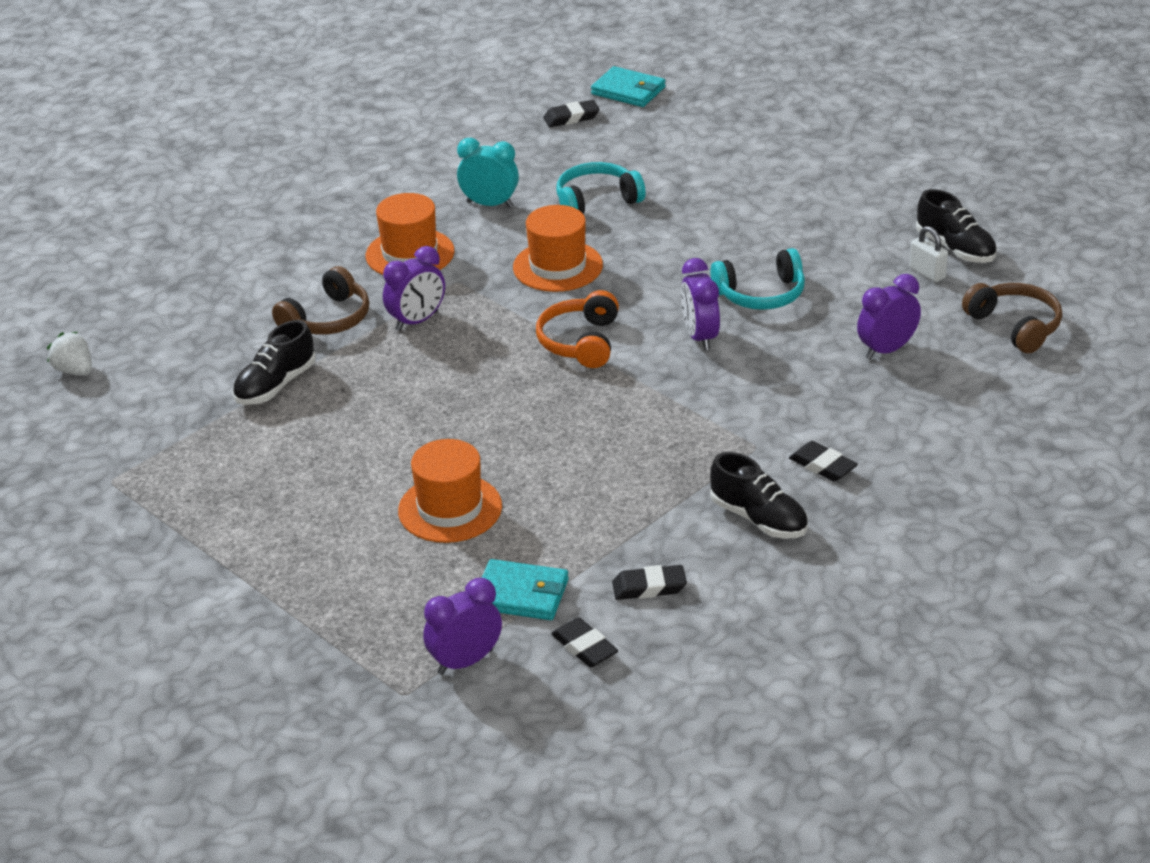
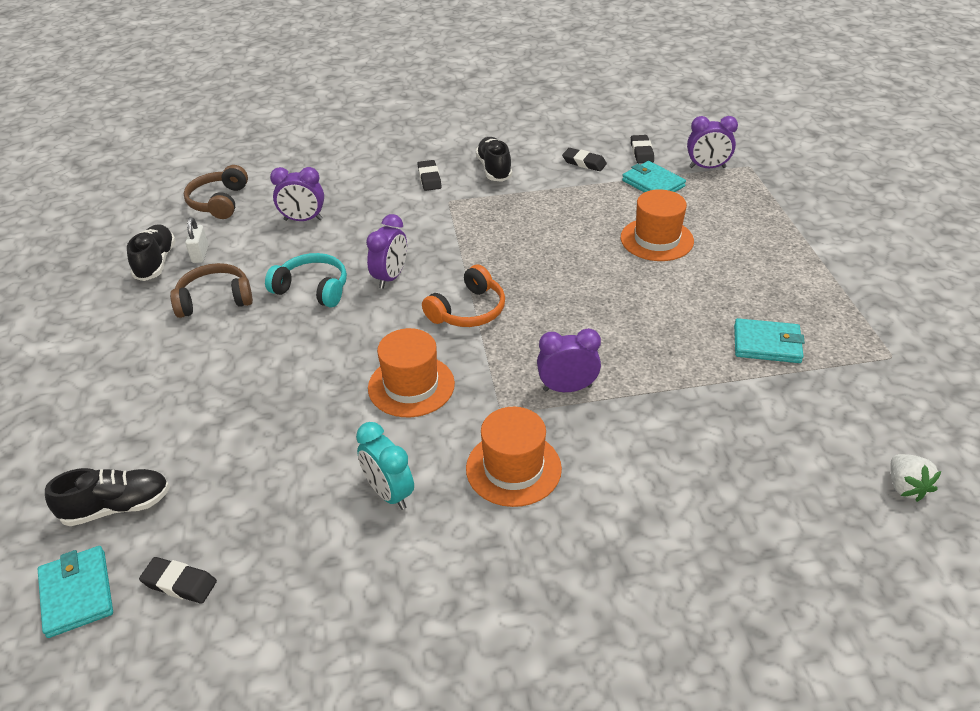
camera: 145 degrees left, 5 degrees up
(248, 439) = (767, 344): none -> turquoise wallet
(275, 385) = (722, 381): black shoe -> black shoe (117, 507)
(327, 319) = (639, 428): brown headphones -> brown headphones (215, 300)
(597, 201) = (301, 442): turquoise headphones -> none

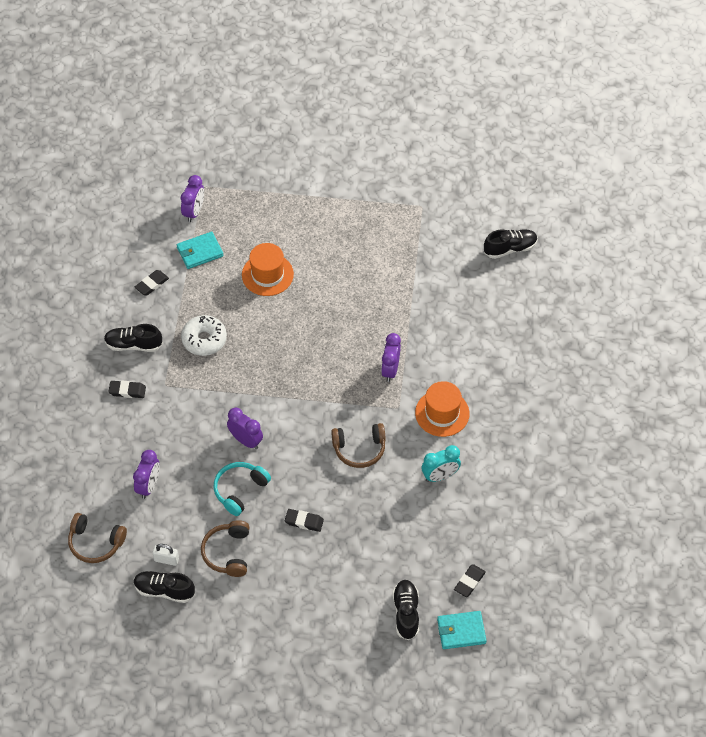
camera: 75 degrees left, 15 degrees up
(411, 386) = (359, 449): orange hat -> brown headphones
(468, 310) = (300, 403): orange headphones -> none
(528, 214) = (204, 339): none -> white donut
(641, 152) = (154, 243): black eraser -> black eraser (304, 521)
(767, 344) = (390, 259): turquoise wallet -> none
(905, 487) = (510, 248): white strawberry -> black shoe

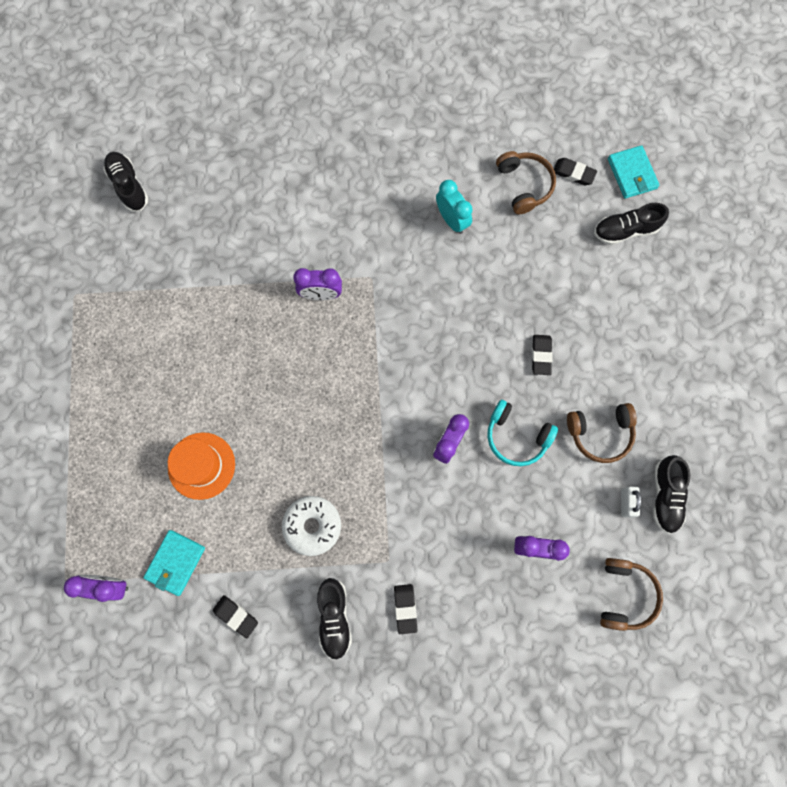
camera: 100 degrees left, 20 degrees up
(200, 252) = (175, 562): turquoise wallet -> turquoise wallet turned 60 degrees clockwise
(359, 449) = (434, 311): brown headphones -> brown headphones (524, 185)
(442, 413) = (370, 229): orange hat -> none

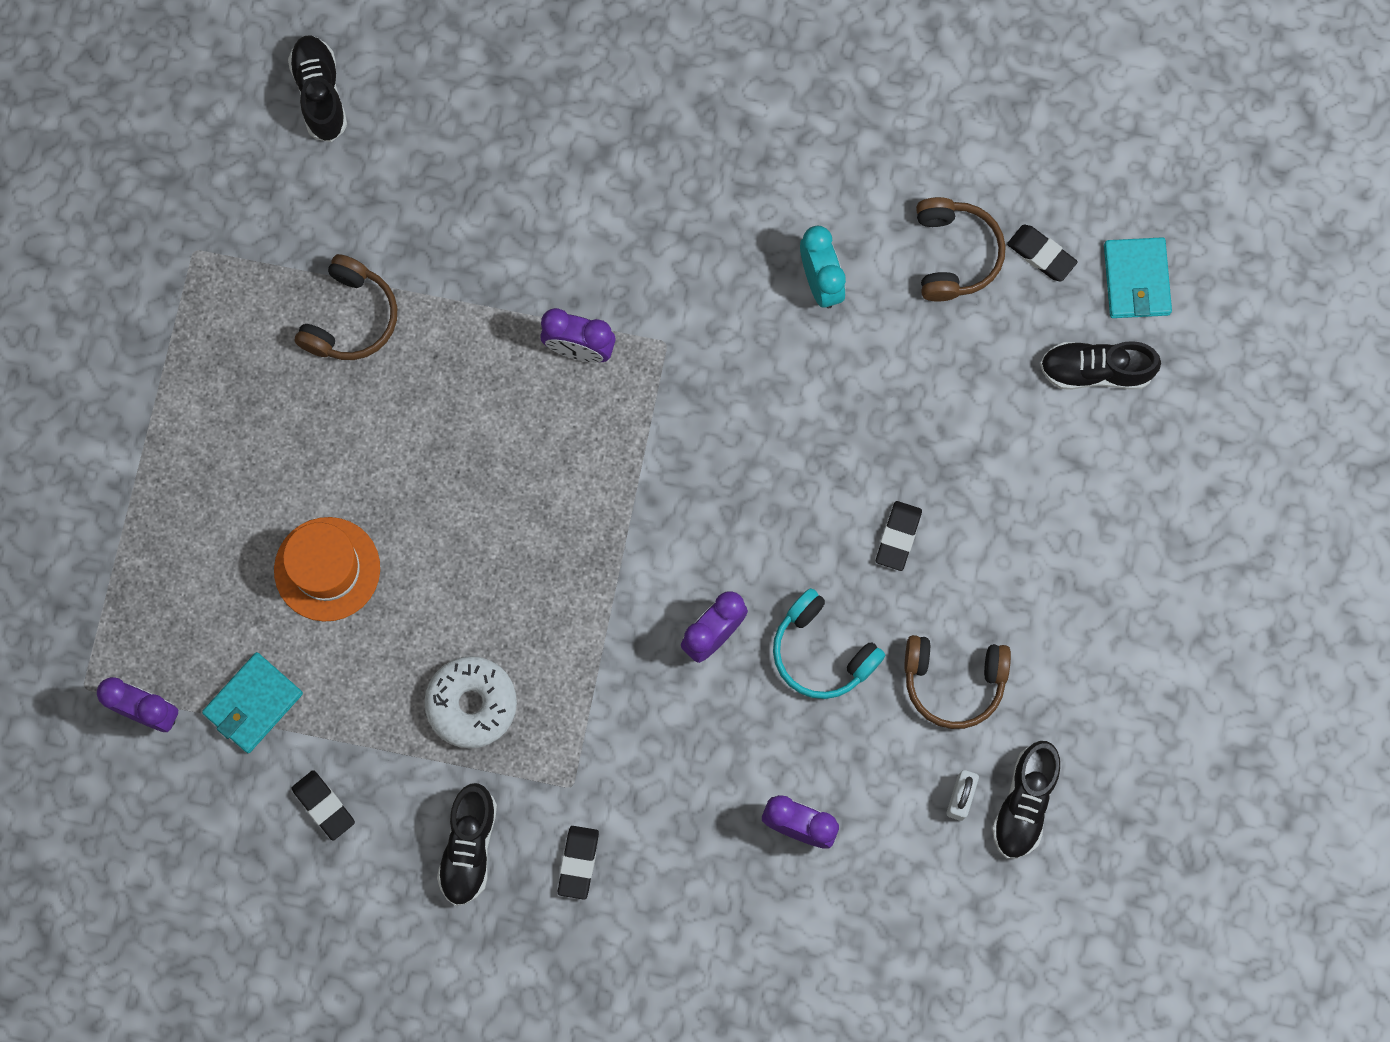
camera: 15 degrees right, 0 degrees up
(624, 594) = (915, 932): brown headphones -> brown headphones (350, 318)

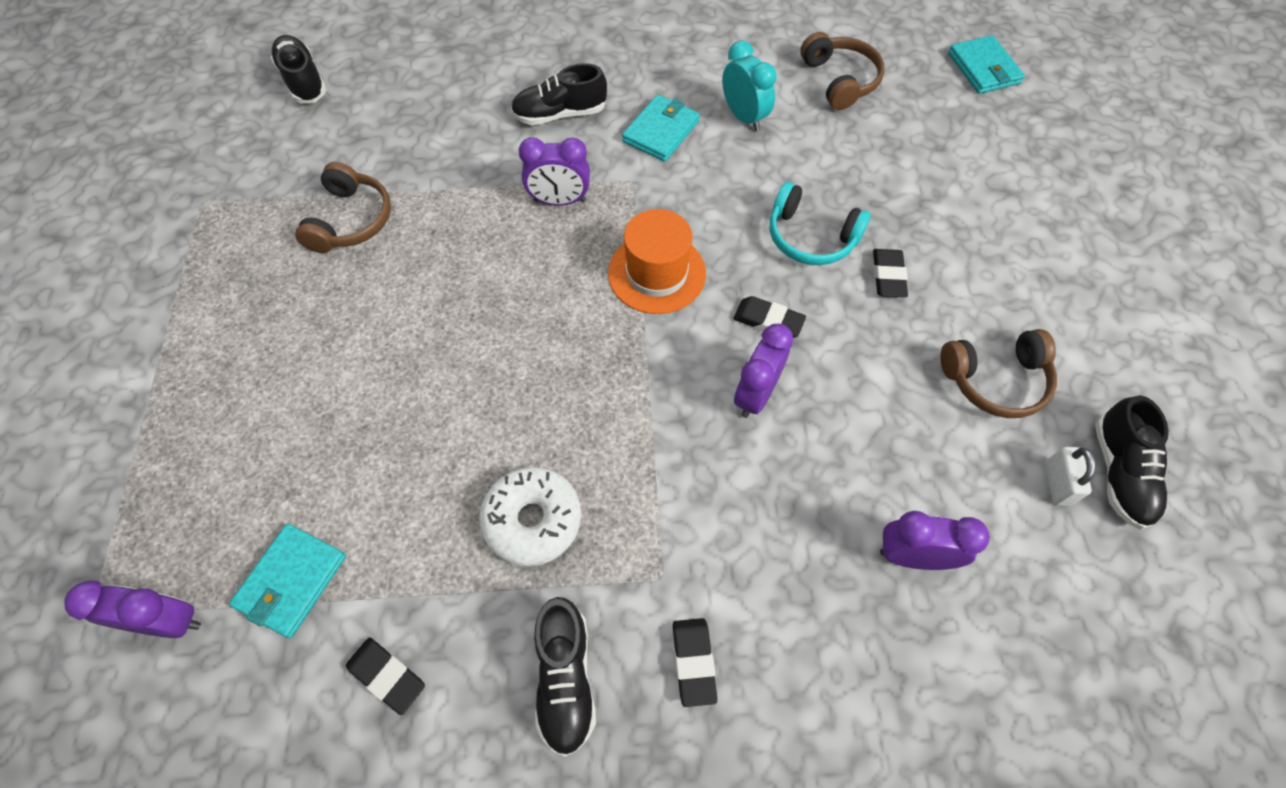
camera: 15 degrees left, 15 degrees down
(327, 569) = (357, 427): orange hat -> orange hat (657, 273)
(718, 279) = (661, 131): none -> turquoise wallet
(822, 652) = (863, 385): turquoise headphones -> turquoise headphones (811, 237)
(1041, 255) = (905, 68): black eraser -> black eraser (768, 321)
(1095, 371) = (986, 128): black shoe -> black shoe (560, 114)

